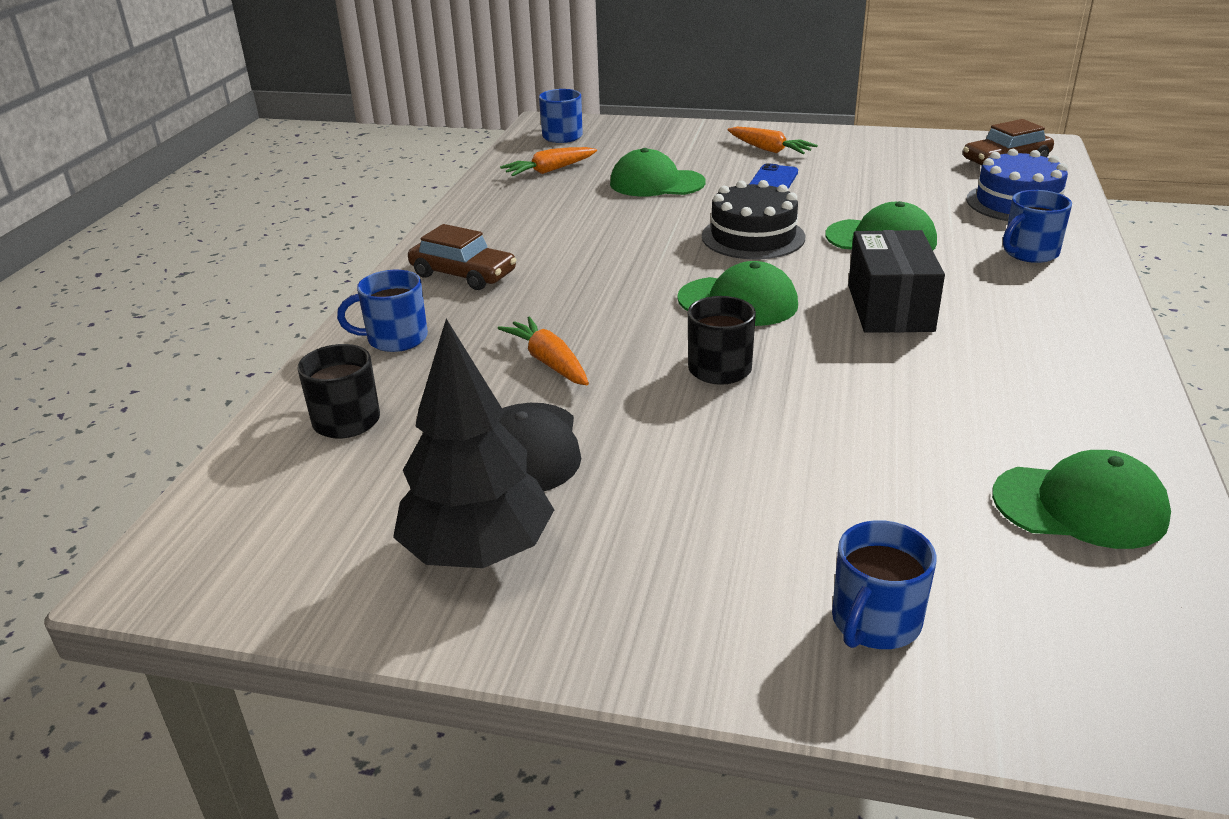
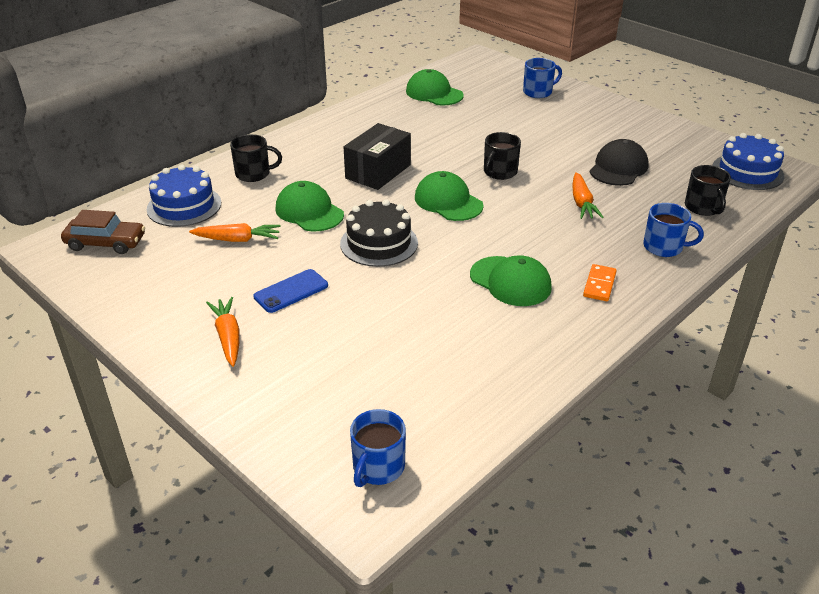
camera: 150 degrees left, 5 degrees up
(257, 536) = (747, 172): none -> blue cake
(463, 274) = (599, 285): brown car -> orange domino
(478, 552) = (656, 141): black tree -> none
(549, 170) = (446, 396): orange carrot -> orange carrot (238, 239)
(656, 183) = (374, 331): green cap -> green cap (510, 281)
(1029, 253) = (254, 174): blue mug -> black mug

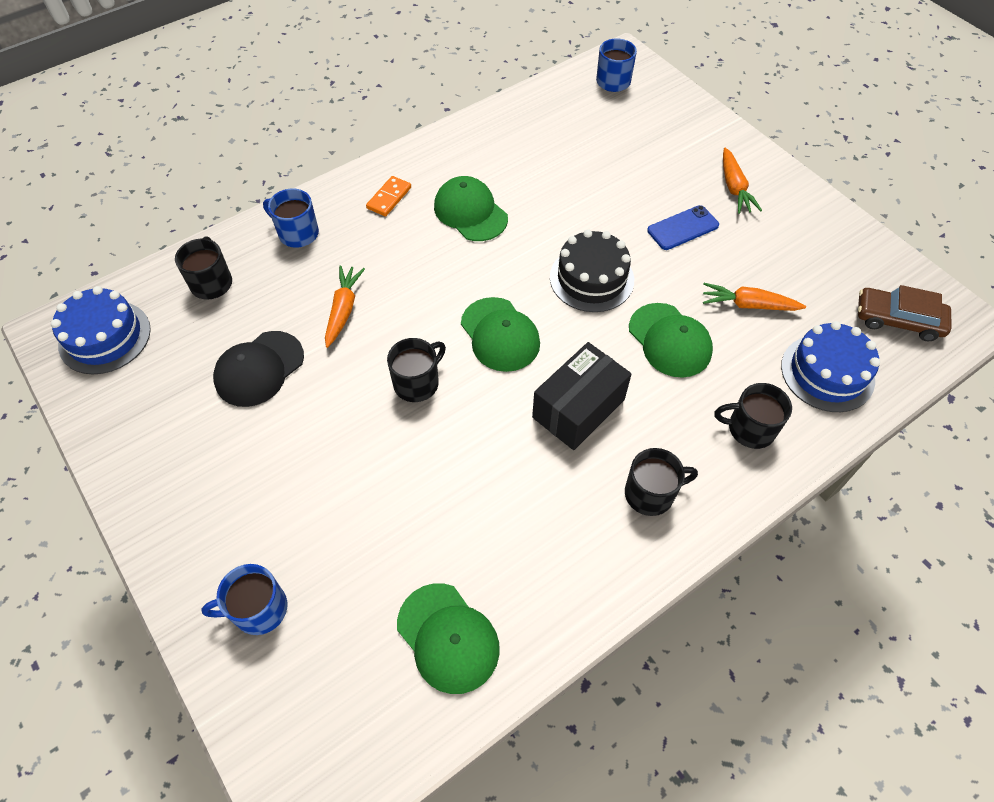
camera: 170 degrees left, 20 degrees up
(325, 143) = (650, 493): none -> black mug

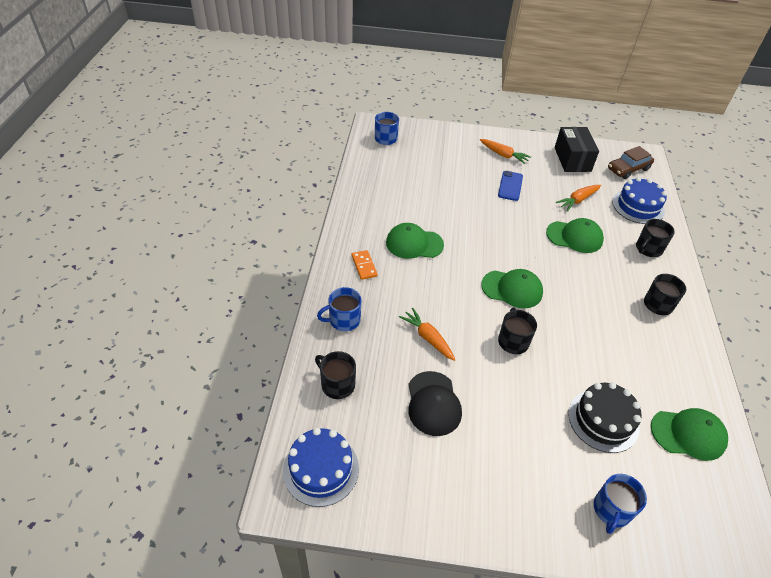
camera: 50 degrees left, 10 degrees down
(578, 408) = (587, 293): black box -> black box (572, 159)
(591, 278) = (509, 234): black cake -> black cake (603, 420)

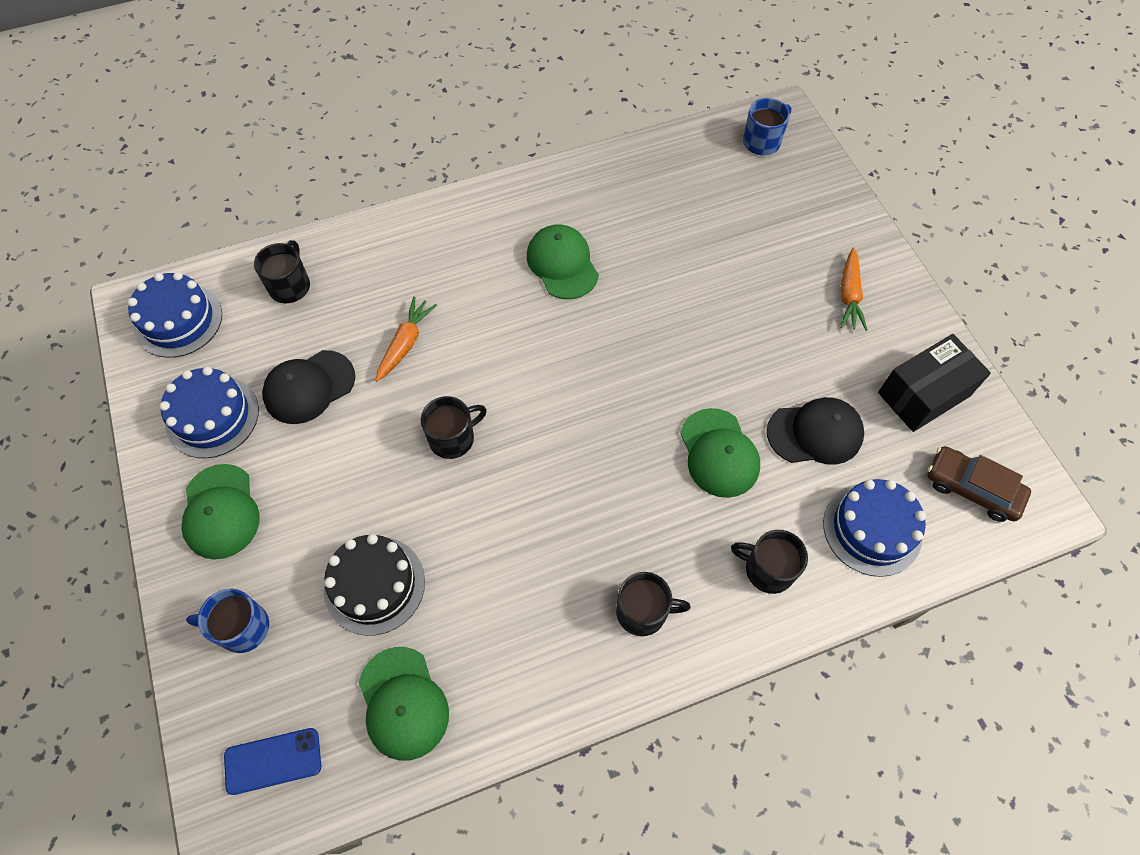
camera: 65 degrees right, 15 degrees up
(343, 320) = (385, 250): blue mug -> none
(364, 266) = (486, 230): orange domino -> none
(426, 473) = (212, 416): none -> blue cake
(510, 186) = (776, 330): blue phone -> blue phone (273, 761)
(512, 289) = (549, 406): green cap -> green cap (220, 512)
(578, 200) = (815, 433): orange carrot -> black cap

